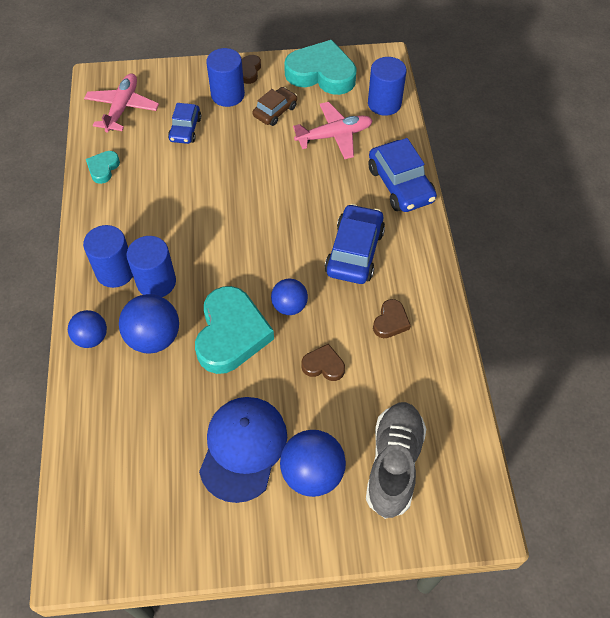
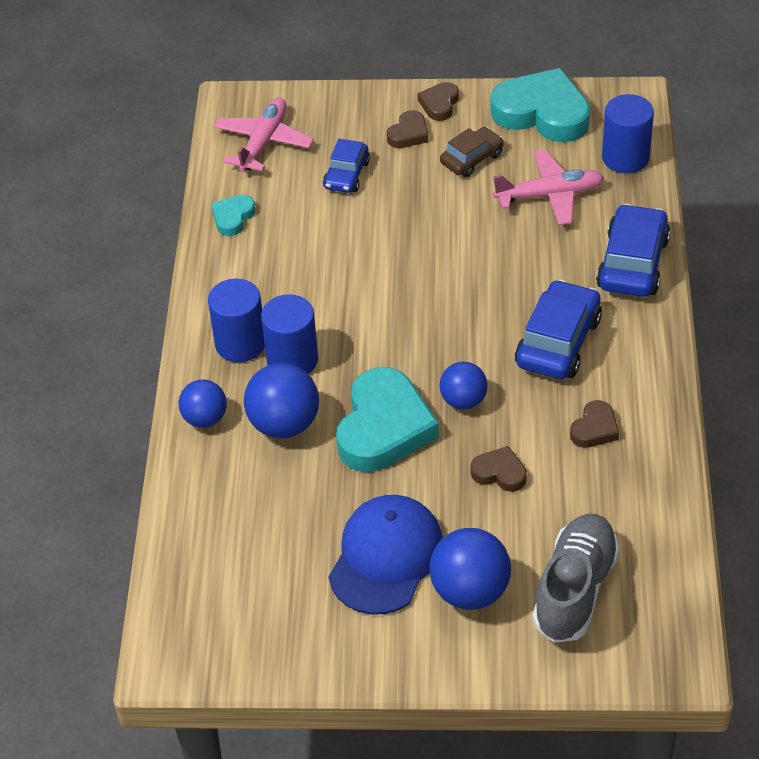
camera: 10 degrees right, 10 degrees down
(228, 95) = (408, 134): blue cylinder -> brown heart
(400, 184) = (632, 263): blue car -> blue car turned 150 degrees counterclockwise

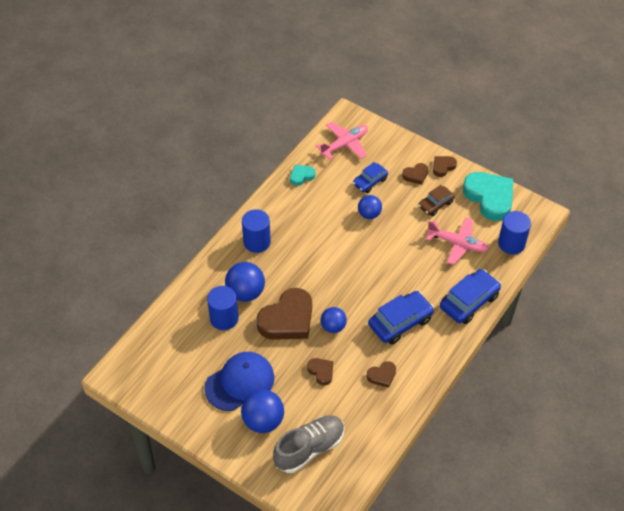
camera: 30 degrees right, 5 degrees up
(205, 418) = (214, 270): blue ball -> blue ball (369, 214)
(292, 360) = (273, 263): blue cylinder -> blue cylinder (224, 318)
(384, 427) = (287, 319): turquoise heart -> brown heart
(472, 159) = (435, 204): brown car -> brown car turned 150 degrees clockwise

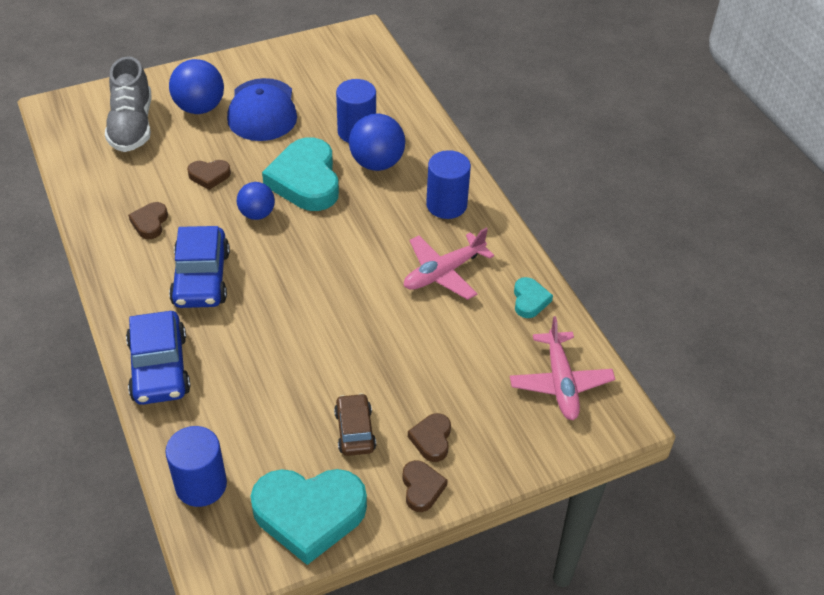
camera: 120 degrees right, 5 degrees down
(287, 319) = (305, 180): brown heart -> turquoise heart
(369, 214) = (400, 340): blue ball -> none
(370, 181) = (461, 373): blue car -> none
(458, 244) = (261, 414): pink plane -> pink plane (443, 272)

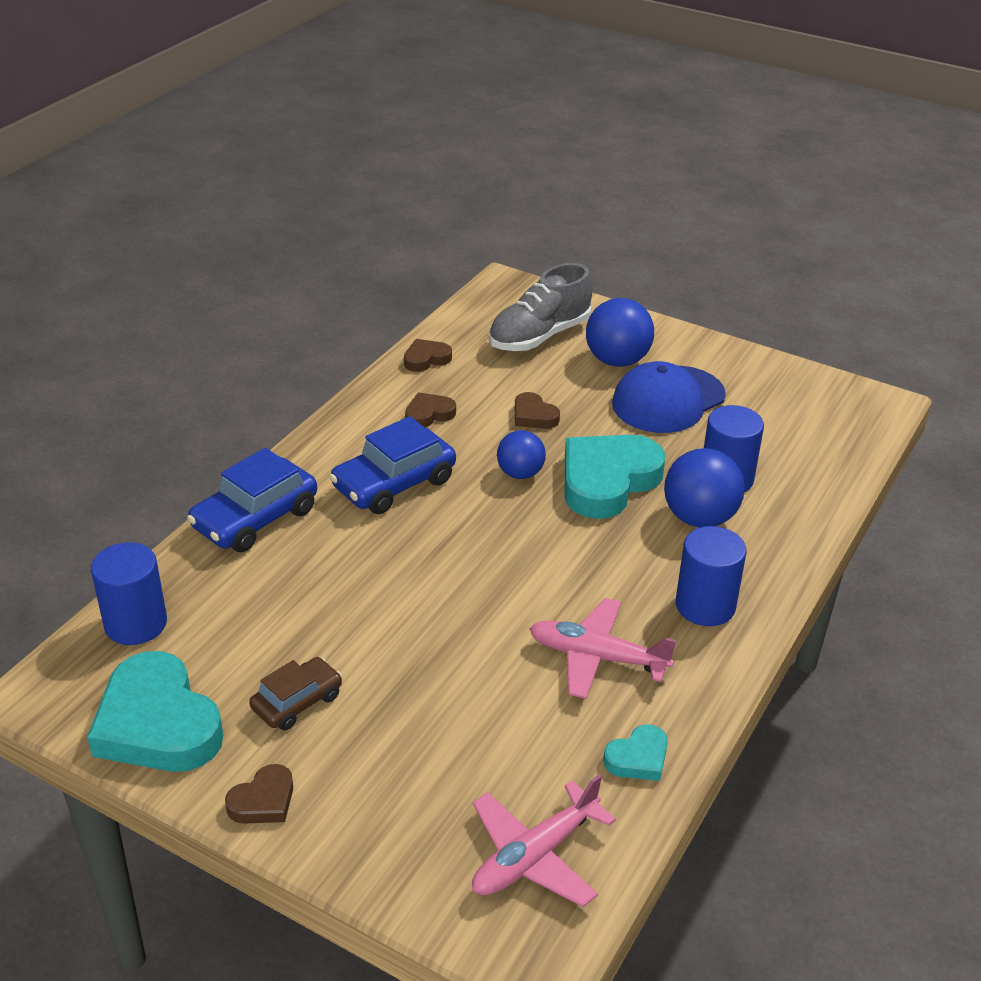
camera: 55 degrees right, 10 degrees down
(432, 439) = (339, 774): brown heart -> brown heart (426, 359)

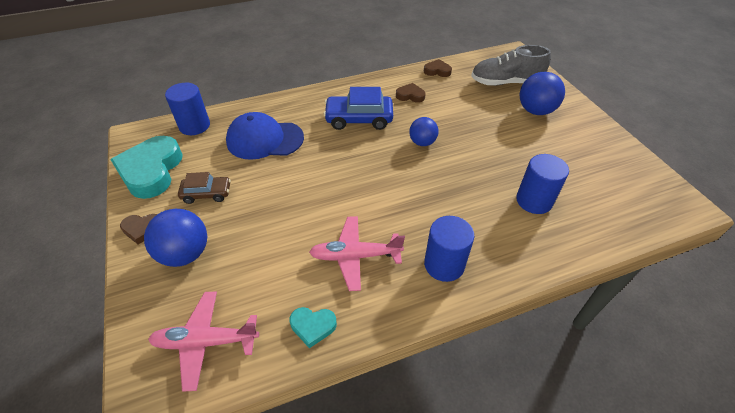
camera: 40 degrees right, 10 degrees up
(255, 518) = (286, 106): blue car -> none
(533, 416) = (460, 118): brown heart -> none
(597, 657) = (355, 256): pink plane -> pink plane turned 60 degrees counterclockwise
(607, 481) = (463, 168): turquoise heart -> none
(668, 400) = (544, 143): blue cap -> blue cap (265, 140)
(699, 518) = (494, 214): blue ball -> blue ball (185, 254)

